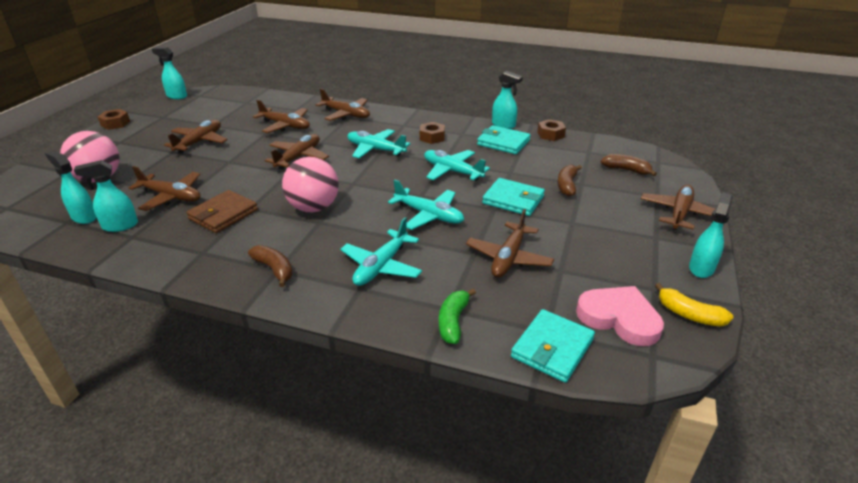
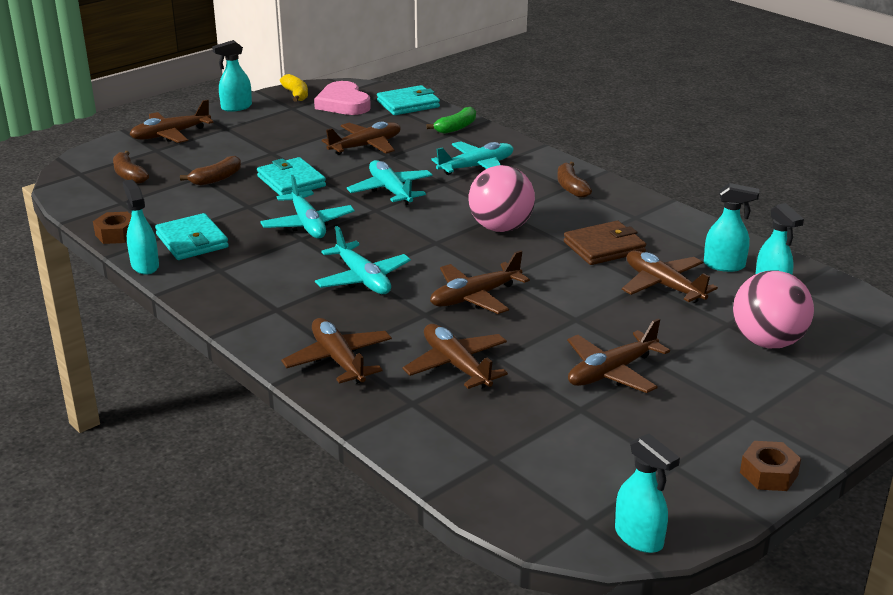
camera: 150 degrees left, 5 degrees down
(432, 137) = (266, 275): brown nut -> none

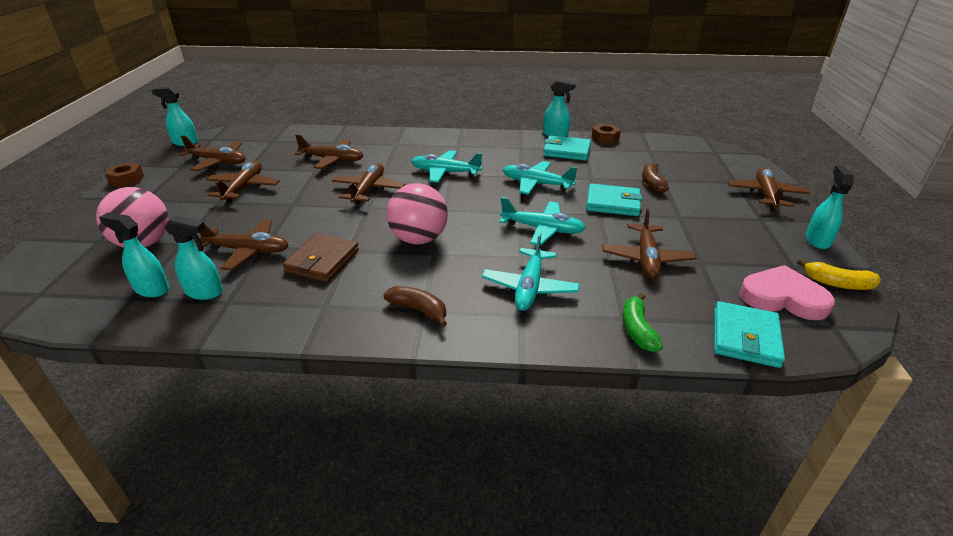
camera: 135 degrees right, 5 degrees up
(129, 175) = (694, 162): brown banana -> none
(338, 360) = (391, 141): brown plane -> brown plane (218, 162)
(724, 265) = (204, 292): turquoise spray bottle -> turquoise spray bottle turned 135 degrees counterclockwise

